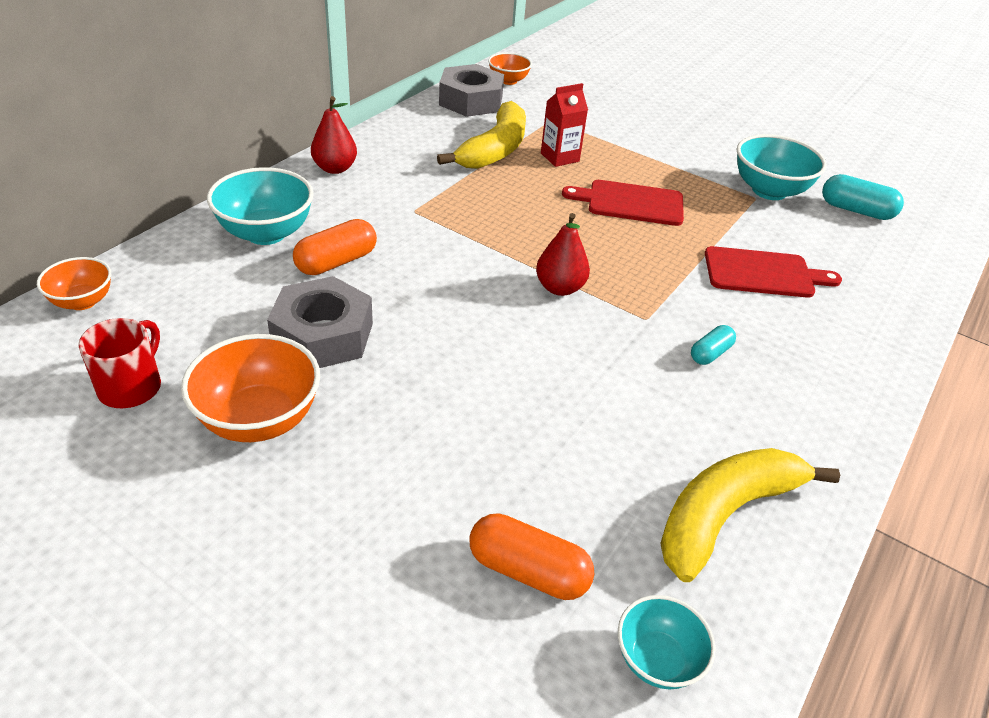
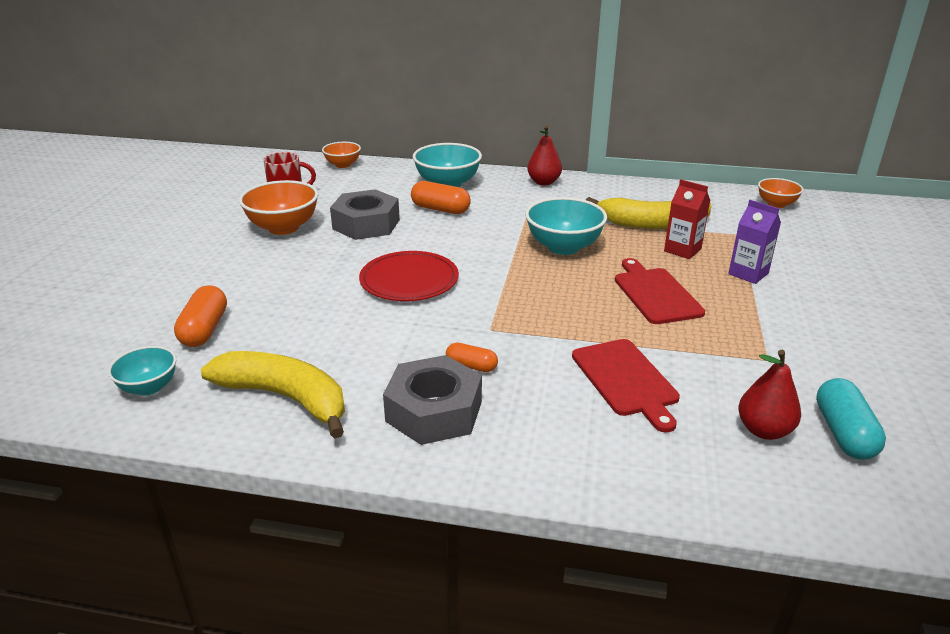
camera: 70 degrees right, 10 degrees down
(471, 101) = (713, 199): grey nut -> grey nut (434, 411)
(507, 342) = (409, 280): none -> red plate
(560, 288) = (492, 286): red pear -> red pear (764, 430)
(622, 147) = (748, 274): none -> purple carton
(710, 353) = (471, 366): turquoise capsule -> orange capsule
(769, 191) = (794, 366): turquoise bowl -> turquoise bowl (563, 247)

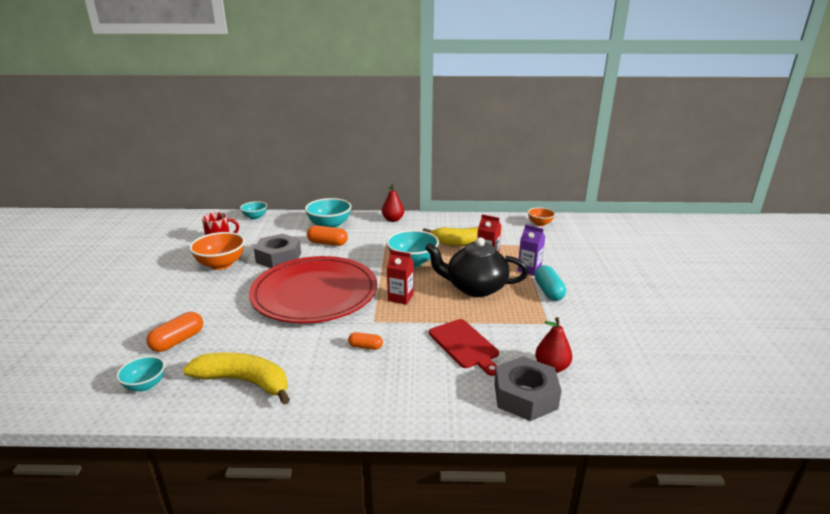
camera: 10 degrees left, 5 degrees down
(204, 330) = (178, 341): orange capsule -> orange capsule turned 45 degrees clockwise
(343, 165) = (255, 217): orange bowl -> turquoise bowl
(409, 280) = (314, 293): red plate -> red plate, size x1.91
(434, 411) = (346, 379): grey nut -> grey nut (525, 396)
(536, 298) = (400, 298): none -> red carton
(656, 294) = (475, 288): red cutting board -> black teapot
(844, 433) = (598, 364): turquoise capsule -> turquoise capsule (548, 291)

